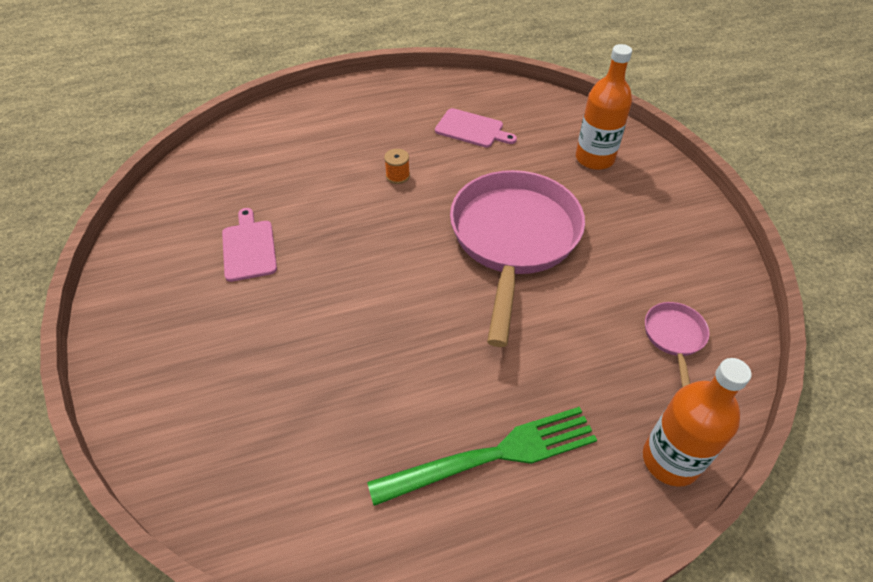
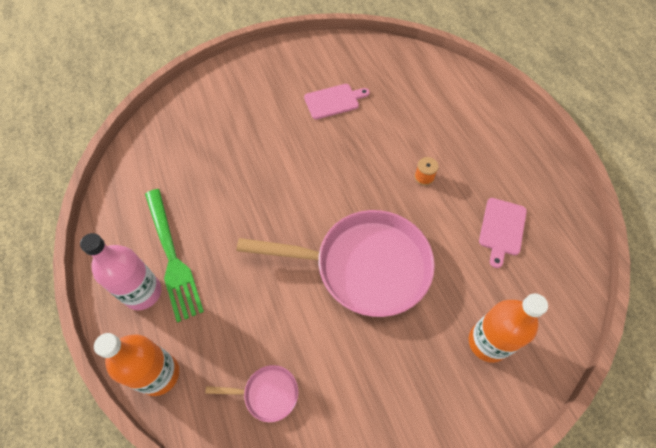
camera: 85 degrees right, 10 degrees up
(553, 494) = (143, 292): none -> pink bottle

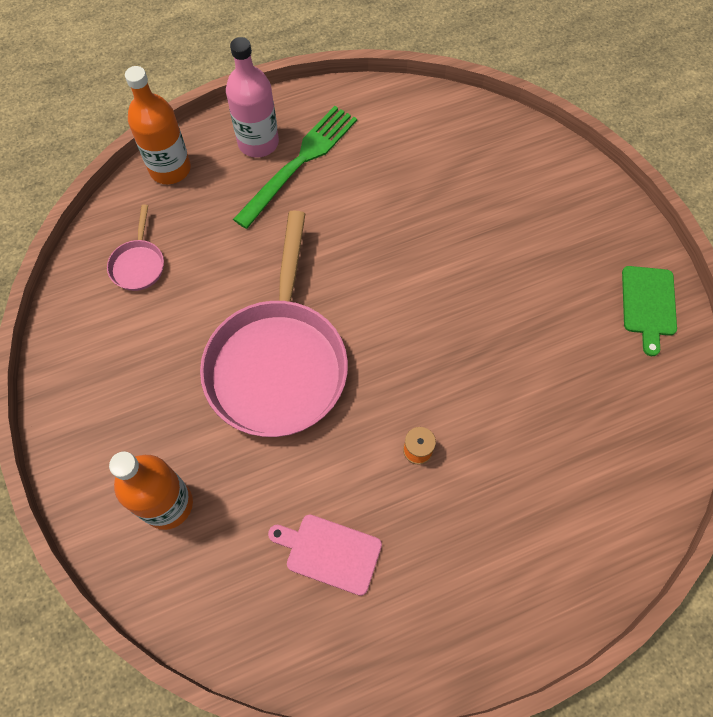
camera: 90 degrees right, 5 degrees up
(172, 256) = (300, 162): green fork -> green fork turned 150 degrees clockwise
(316, 55) = (648, 304): none -> green cutting board
(334, 101) = (553, 330): pink cutting board -> none

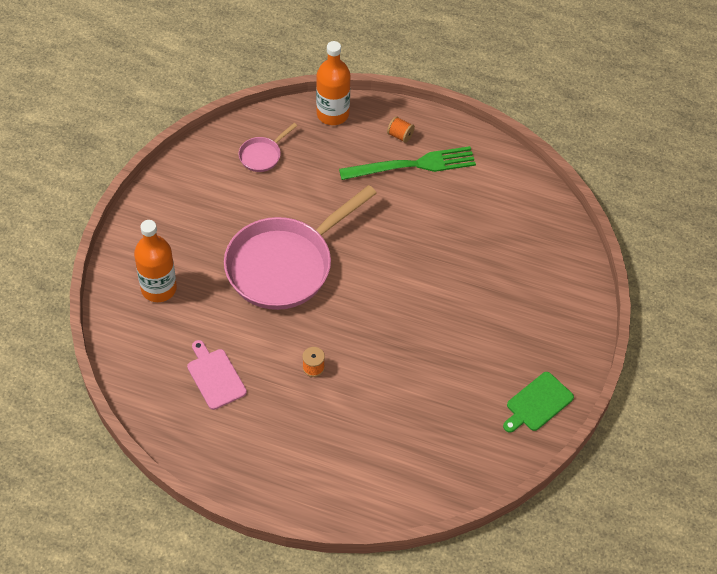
camera: 40 degrees right, 10 degrees down
(258, 142) = (400, 135): pink bottle -> orange spool

